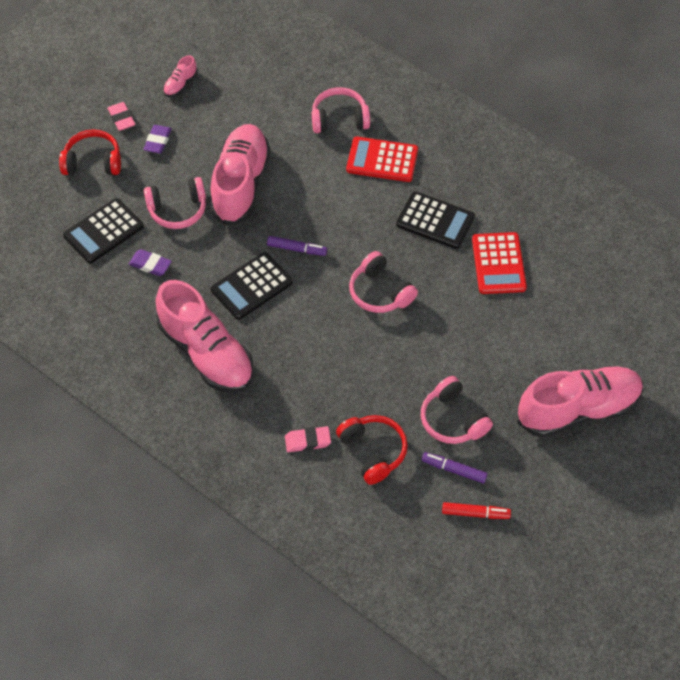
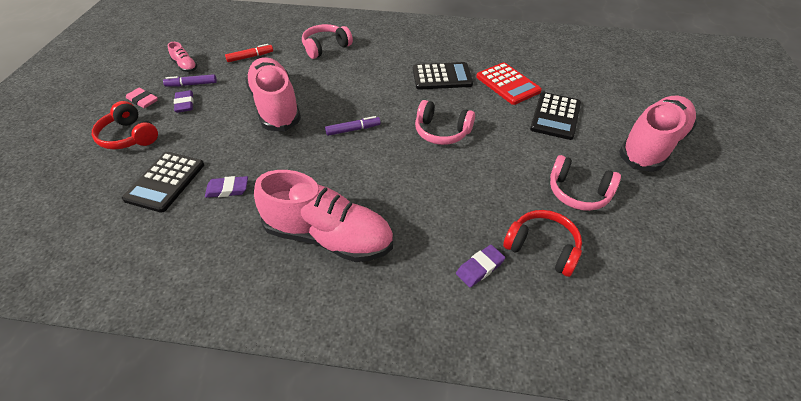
camera: 30 degrees left, 10 degrees down
(93, 162) = (129, 136): red headphones -> red headphones turned 105 degrees counterclockwise
(178, 210) = (230, 141): pink headphones -> none
(180, 84) = (185, 66): pink shoe -> pink shoe turned 45 degrees counterclockwise
(251, 286) = (334, 169): black calculator -> black calculator (555, 116)
(307, 441) = (480, 268): pink eraser -> purple eraser
(382, 160) = (374, 58): red calculator -> none
(454, 470) = (618, 229): purple marker -> purple marker (191, 84)
(475, 513) = (670, 255): red marker -> red marker (250, 57)

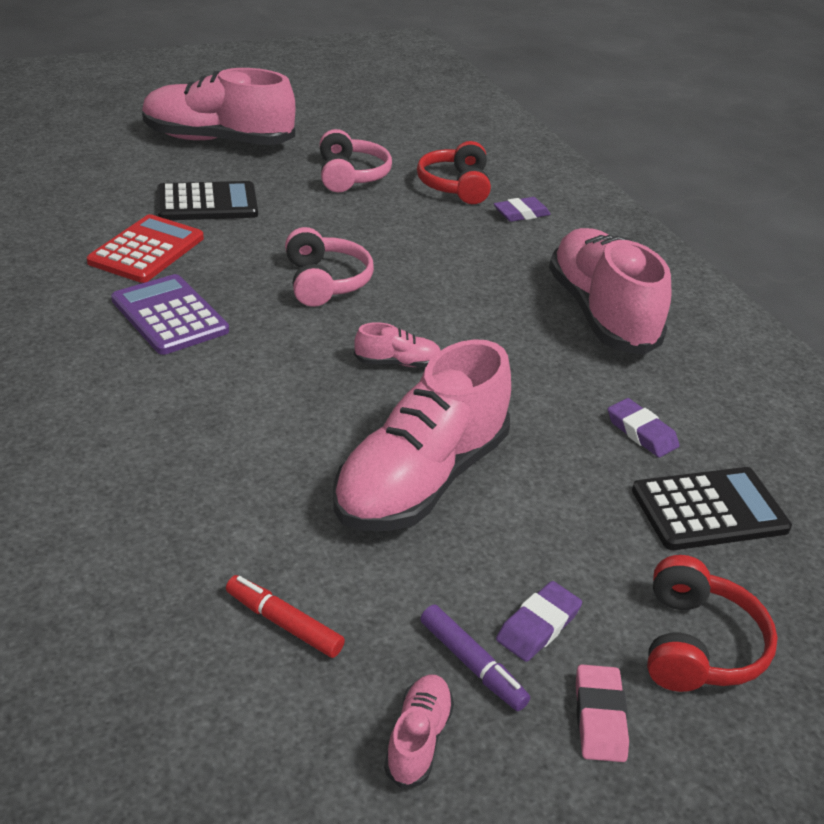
camera: 125 degrees left, 10 degrees down
(325, 47) = (154, 505): pink headphones -> none
(353, 130) = (397, 363): purple marker -> pink shoe
(442, 77) = (169, 315): black calculator -> purple calculator
(480, 268) = (521, 214): purple eraser -> purple eraser turned 45 degrees counterclockwise

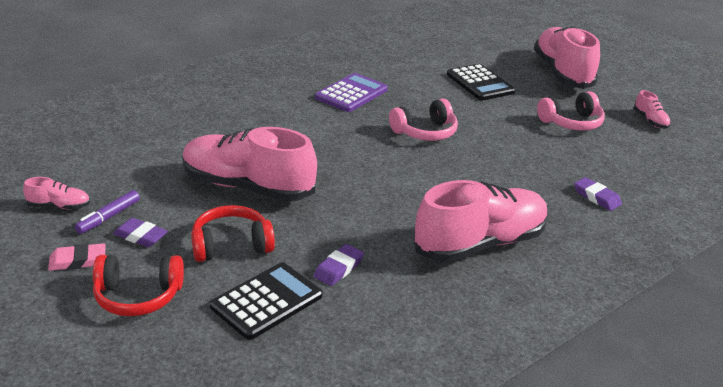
camera: 75 degrees right, 5 degrees down
(147, 250) = (410, 76): red calculator -> none
(284, 623) = (126, 162): red marker -> none
(397, 363) = (355, 167): pink shoe -> pink shoe (650, 120)
(455, 186) = (607, 165): red headphones -> red headphones (231, 245)
(709, 510) = (266, 301): black calculator -> black calculator turned 105 degrees counterclockwise

